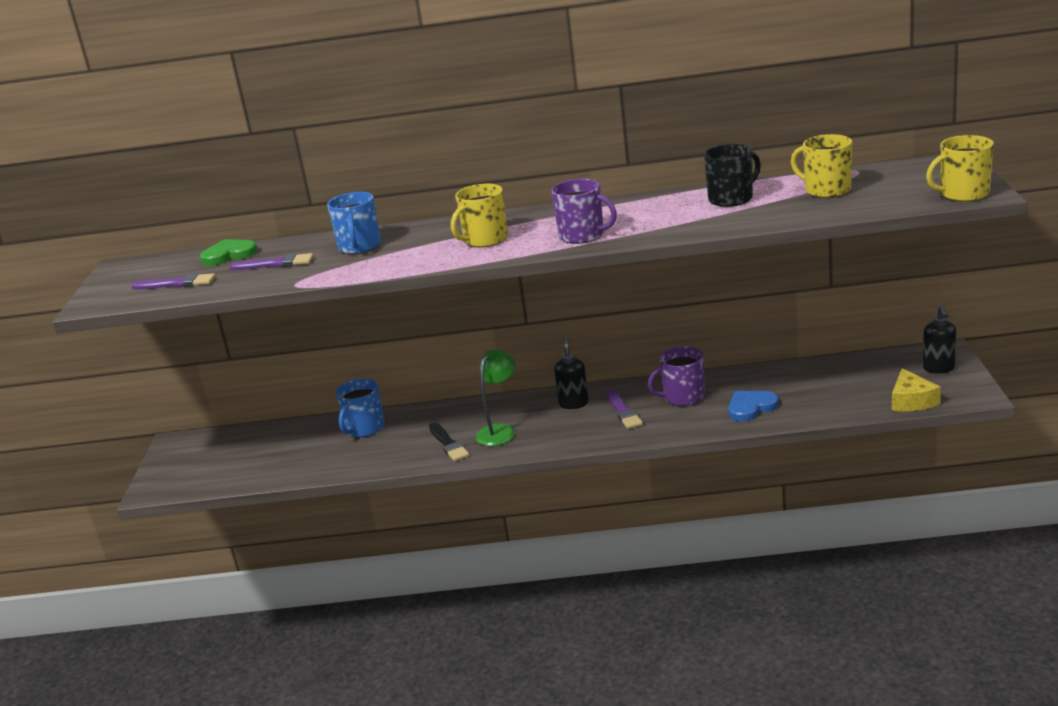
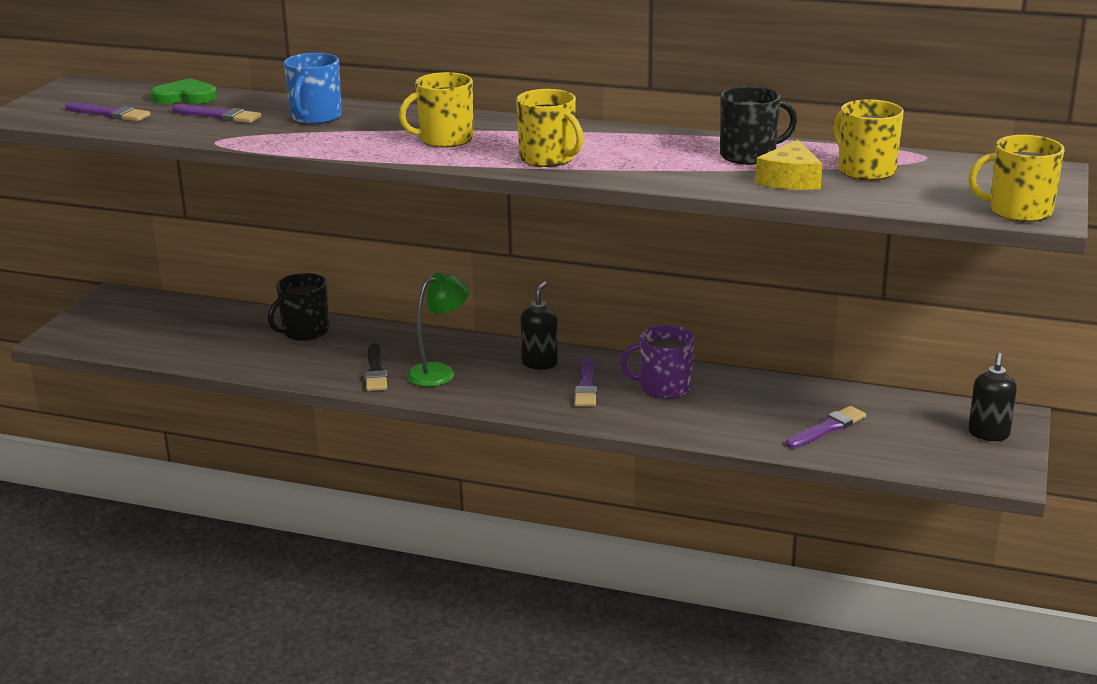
camera: 15 degrees right, 0 degrees up
(364, 428) = (304, 332): blue mug -> black mug
(582, 235) = (548, 158): purple mug -> yellow mug
(751, 407) = (731, 420): blue heart -> none
(825, 394) = (827, 428): none -> purple brush
(911, 401) = (924, 463): yellow cheese -> yellow cheese (790, 180)

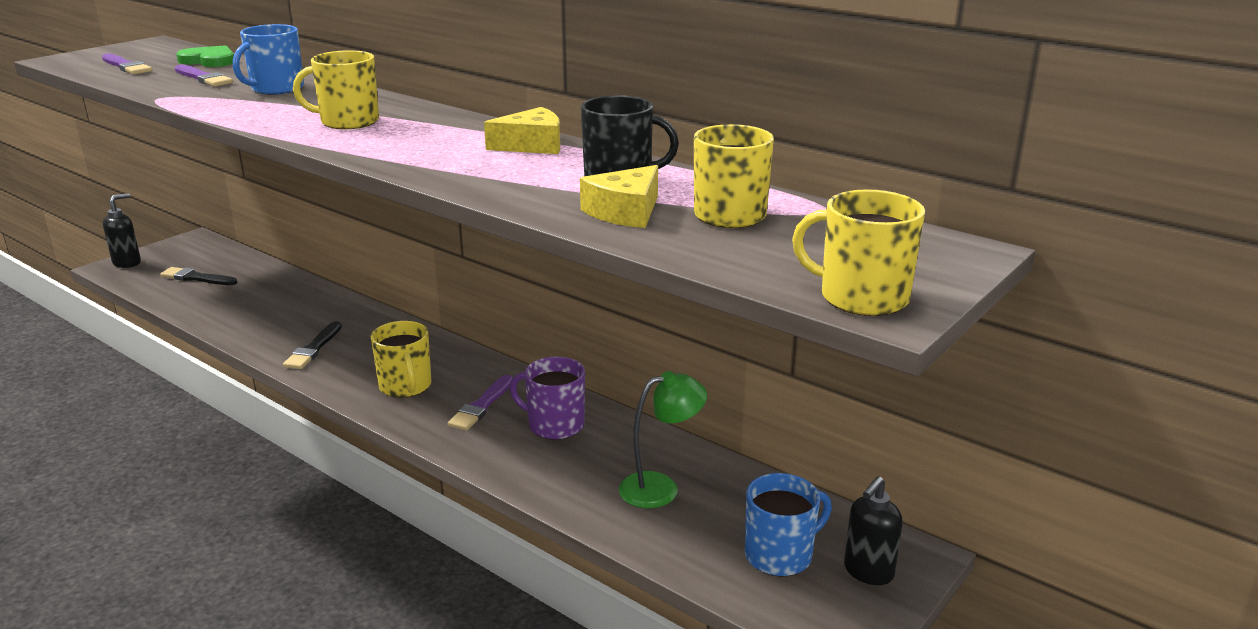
camera: 20 degrees right, 0 degrees up
(168, 332) = (196, 278): none -> black brush
(304, 332) = (299, 298): black mug -> none
(439, 372) = (366, 361): green lamp -> green lamp (660, 488)
(539, 363) = (463, 372): black soap dispenser -> black soap dispenser (127, 263)
(548, 158) = (410, 152): yellow mug -> yellow mug (405, 386)
(638, 138) = (532, 145): none -> yellow cheese
(827, 428) = (683, 515): purple brush -> none
(920, 437) = (780, 555): none -> blue mug

